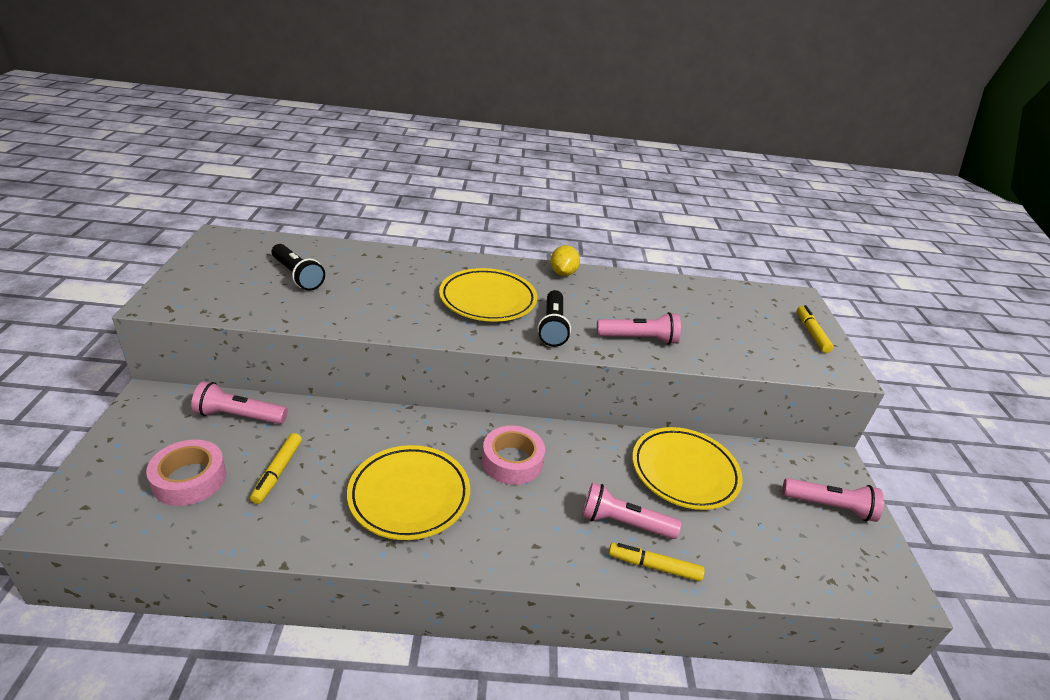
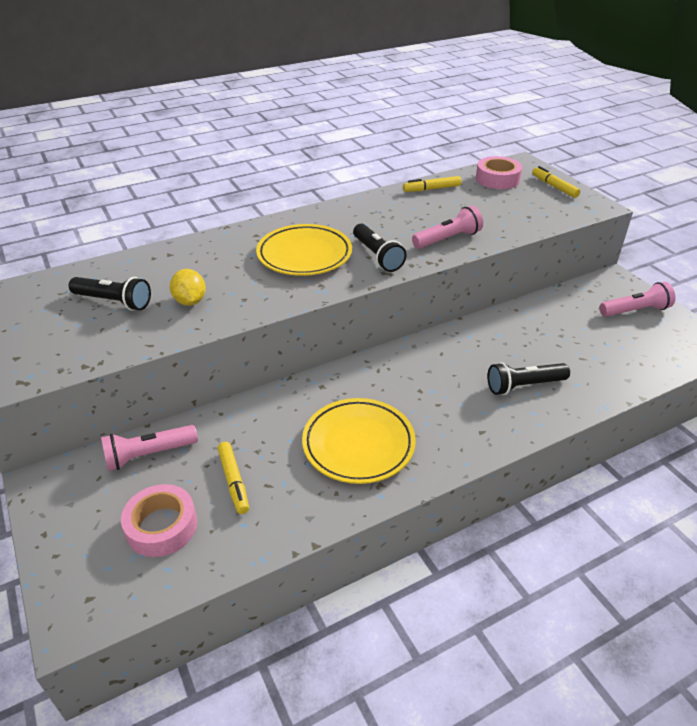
camera: 25 degrees left, 5 degrees up
(512, 461) = (409, 381): pink tape -> pink tape (497, 179)
(563, 273) = (340, 209): yellow lemon -> yellow lemon (190, 301)
(624, 523) = (524, 386): pink flashlight -> black flashlight
(654, 566) = (568, 404): yellow marker -> yellow marker (431, 189)
(684, 472) = (530, 331): yellow plate -> none

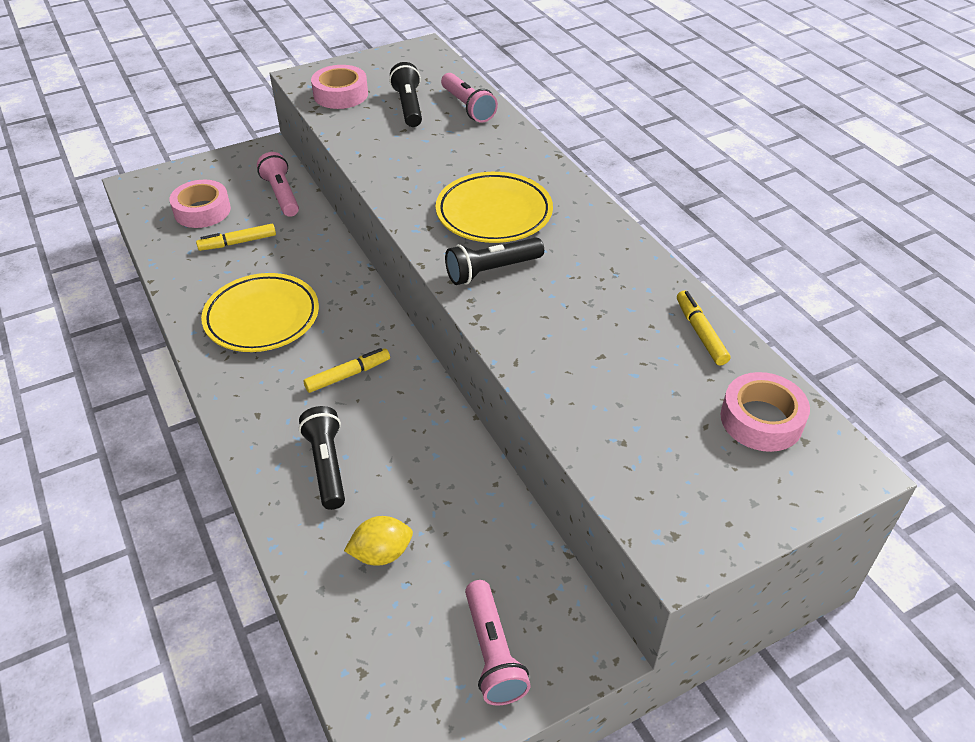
camera: 90 degrees right, 5 degrees up
(65, 349) = (340, 94): none -> pink tape
(114, 302) = (408, 106): black flashlight -> black flashlight turned 150 degrees clockwise
(190, 301) = (405, 146): yellow lemon -> yellow lemon (381, 554)
(447, 239) = (539, 338): pink flashlight -> pink flashlight (467, 107)
(554, 187) = (750, 500): yellow marker -> yellow marker (348, 375)

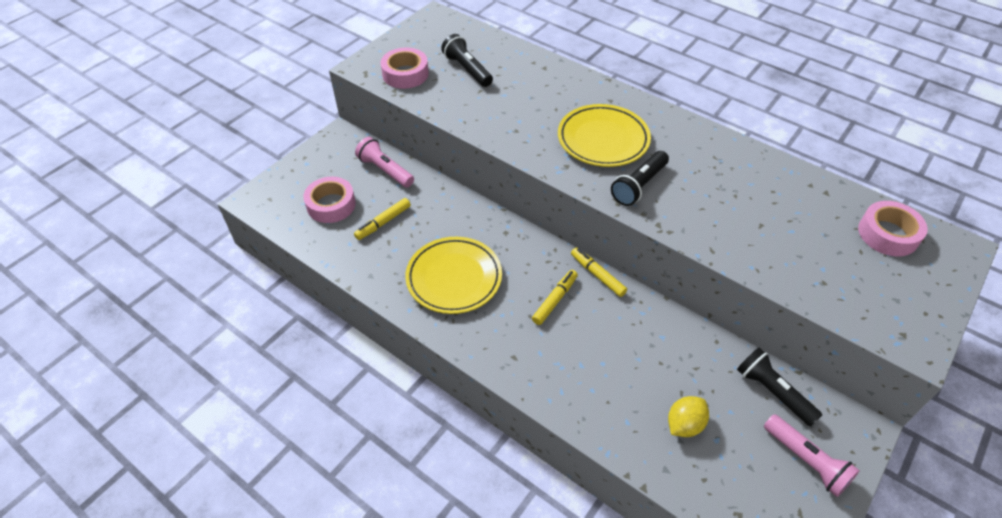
camera: 25 degrees left, 5 degrees up
(327, 465) = (596, 375): black flashlight -> black flashlight (773, 392)
(467, 107) = (512, 58): pink flashlight -> none
(700, 333) = (806, 185): yellow marker -> yellow marker (597, 275)

